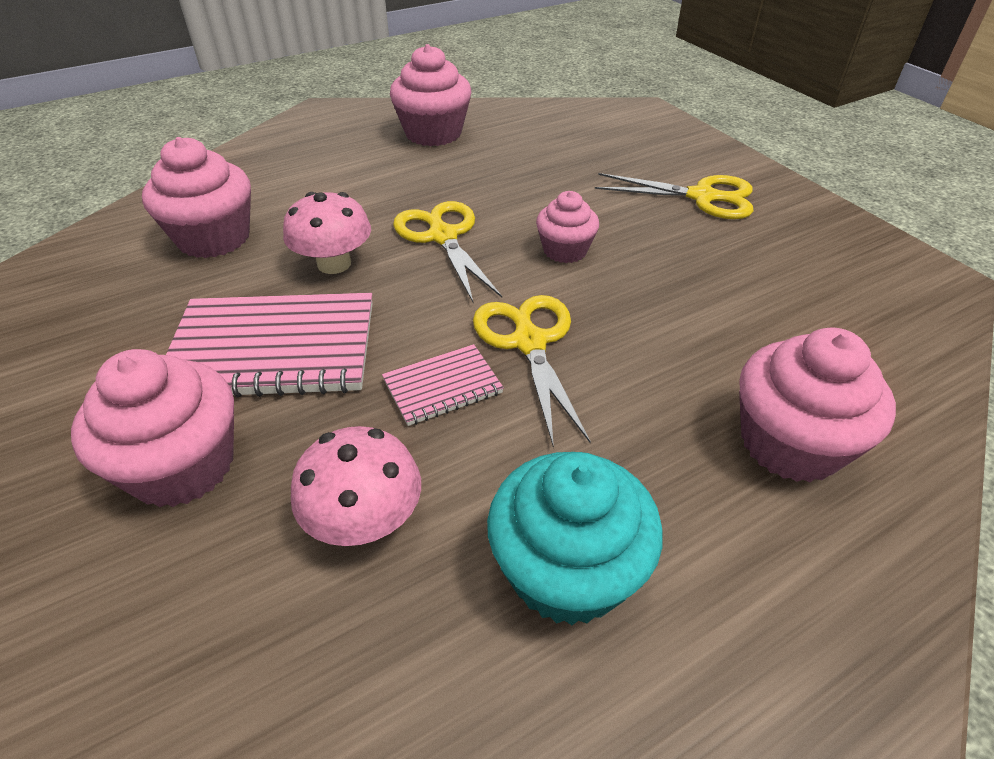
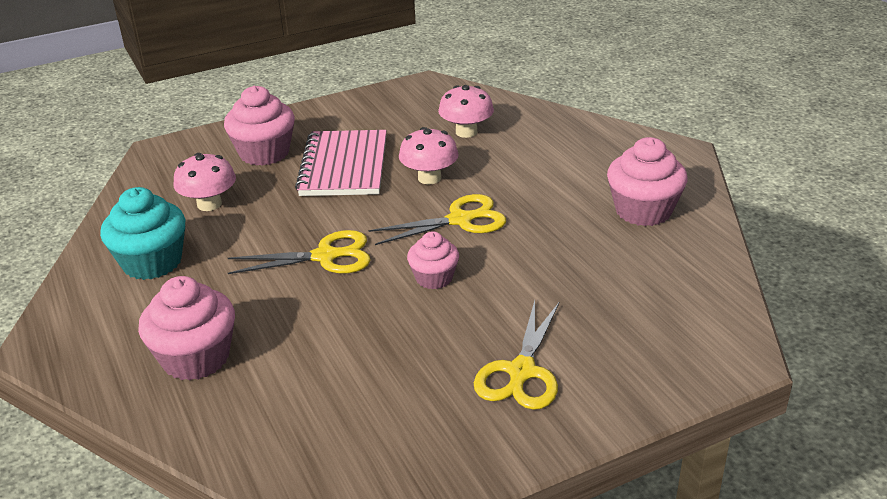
camera: 95 degrees right, 10 degrees down
(214, 238) = (466, 132): pink cupcake -> pink mushroom
(442, 386) = (294, 224): pink notebook -> none

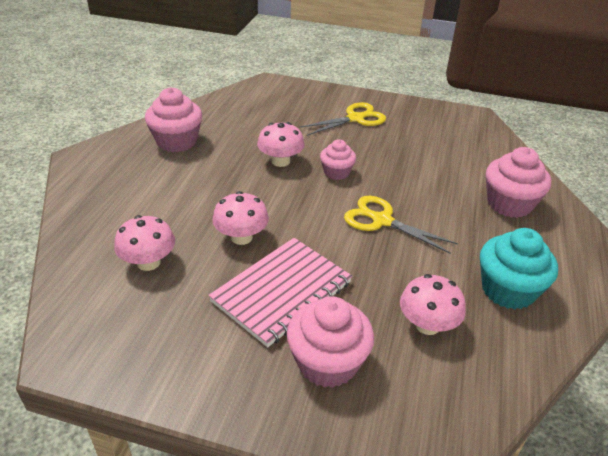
camera: 140 degrees left, 5 degrees up
(460, 220) = (272, 194): yellow scissors -> none
(509, 254) = (280, 161): none -> pink mushroom

